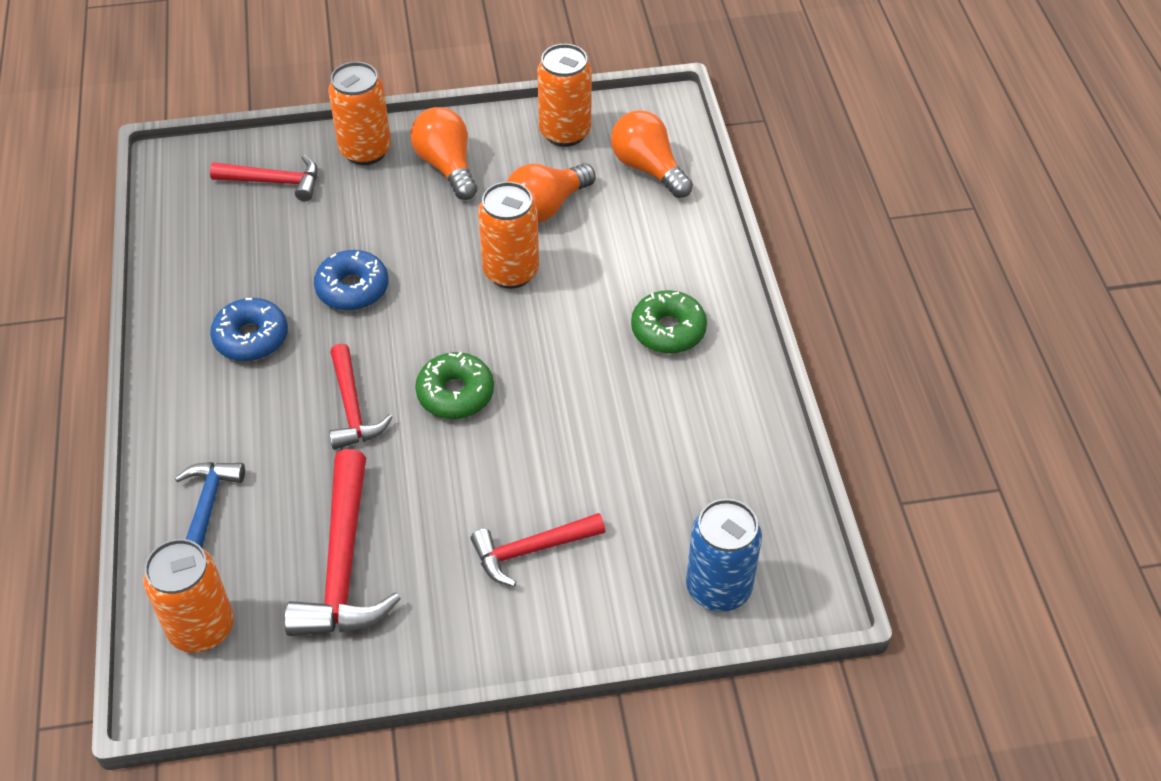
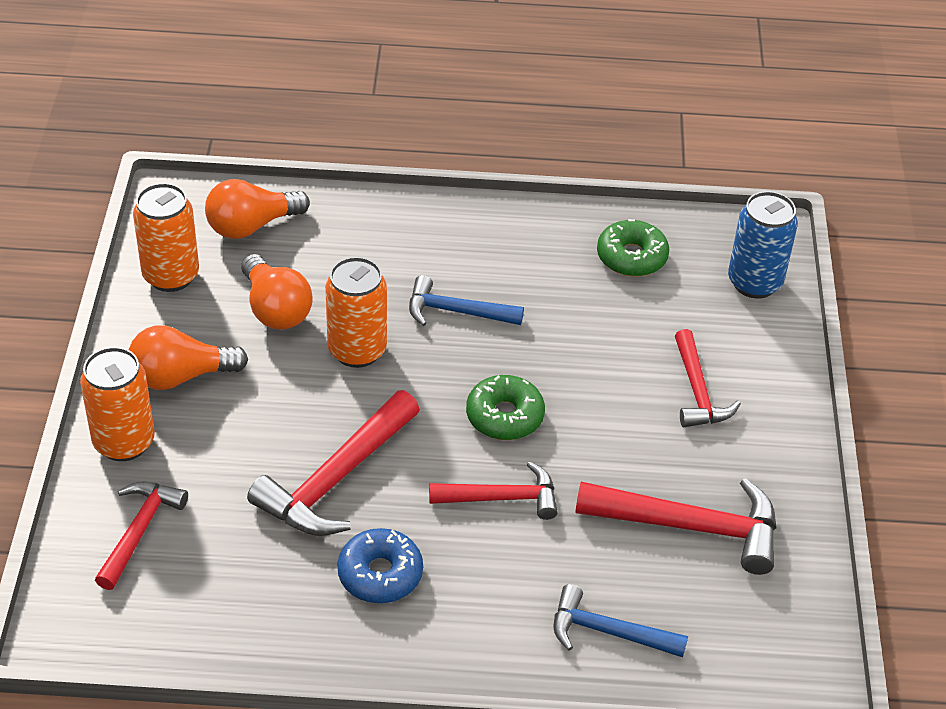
camera: 80 degrees left, 5 degrees down
(202, 628) = (746, 645): orange can -> none
(352, 288) = (336, 479): blue donut -> red hammer
(584, 334) = (456, 312): none -> blue hammer
(668, 330) = (469, 255): green donut -> green donut (631, 257)

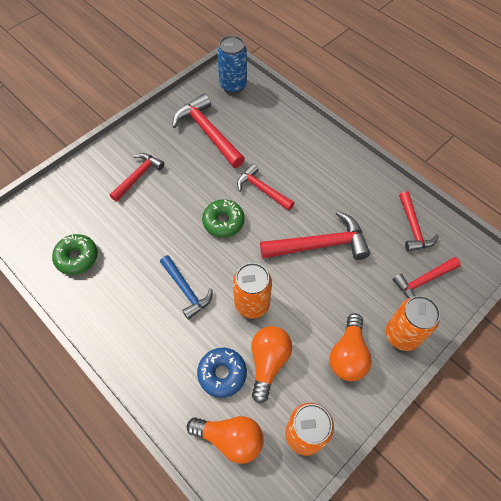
camera: 135 degrees left, 15 degrees up
(181, 376) = (348, 355): orange light bulb -> orange light bulb turned 75 degrees clockwise
(212, 603) = (413, 227): none -> red hammer
(380, 574) = (337, 193): blue donut -> blue donut (222, 374)
(608, 632) = (277, 121): blue hammer -> none
(754, 282) = (49, 204): blue can -> blue can (233, 85)

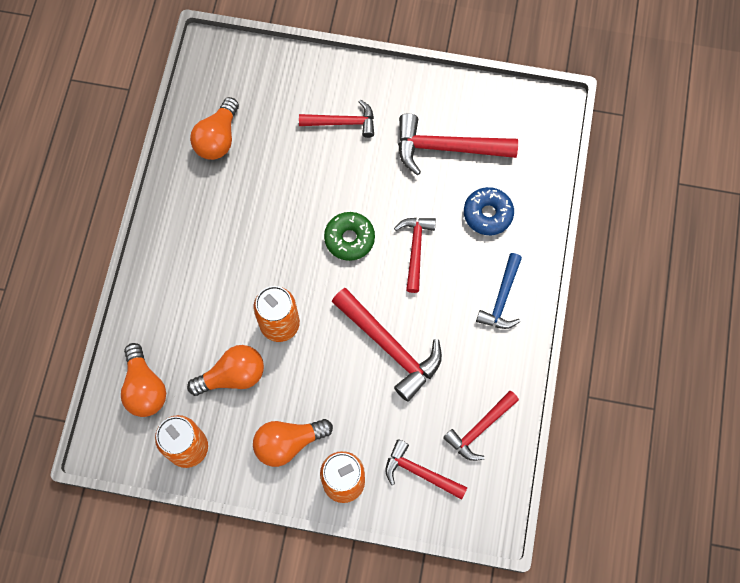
camera: 55 degrees right, 10 degrees up
(77, 257) = (218, 138): green donut -> orange light bulb
(186, 290) = (253, 256): blue hammer -> blue hammer (502, 298)
(208, 133) = (447, 148): red hammer -> red hammer turned 105 degrees counterclockwise
(222, 374) = (195, 343): blue donut -> blue donut (487, 214)
(233, 85) = (533, 127): blue can -> none

